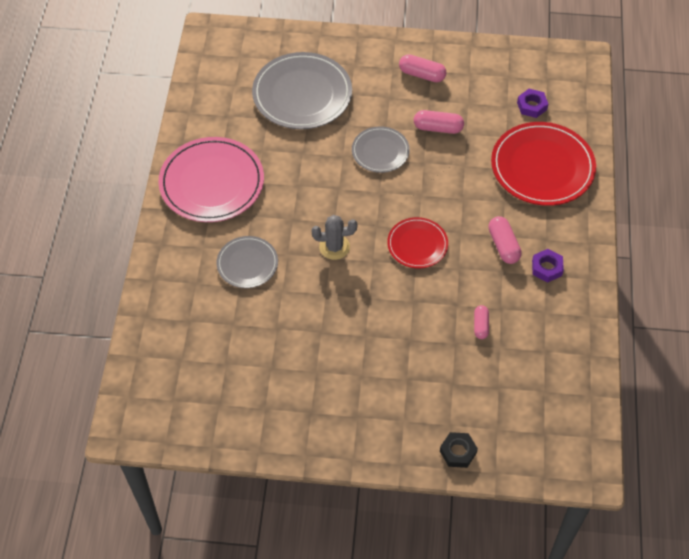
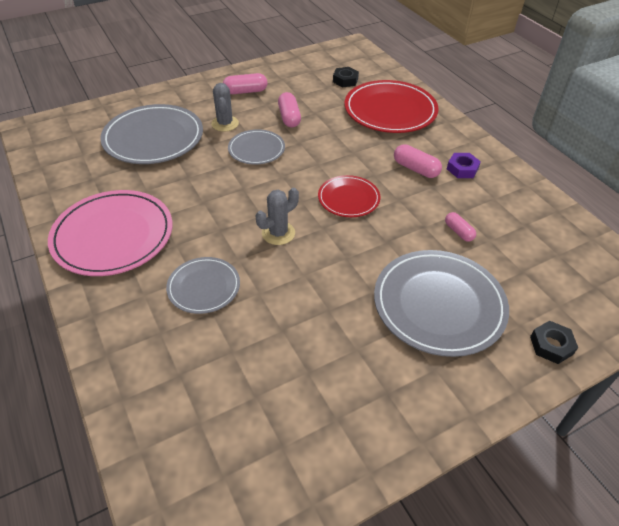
camera: 35 degrees left, 10 degrees down
(374, 107) = (225, 124): none -> grey cactus
(405, 374) = (439, 304): none -> grey plate
(438, 128) = (289, 117): pink capsule -> pink capsule turned 75 degrees counterclockwise
(532, 106) = (345, 80): purple nut -> black nut

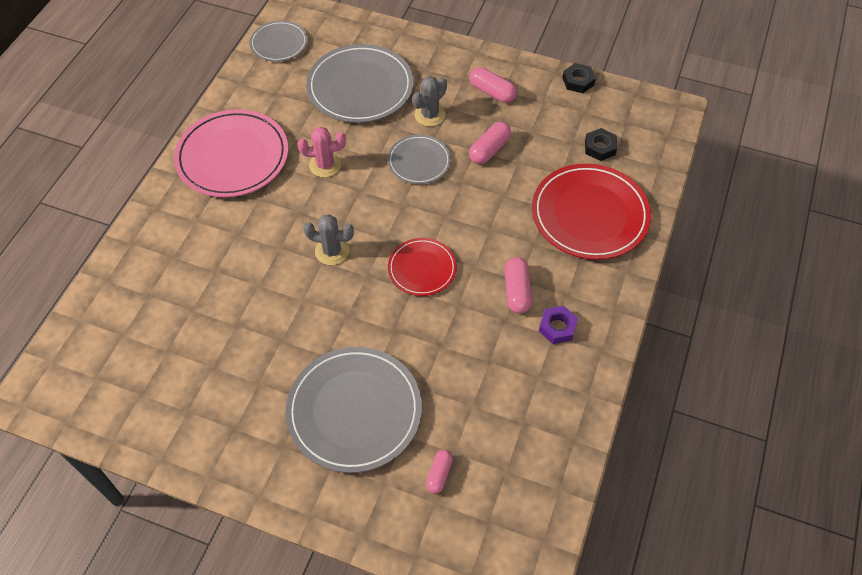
camera: 50 degrees right, 10 degrees up
(195, 192) = (325, 165): none -> pink cactus
(204, 287) = (234, 248): grey plate -> grey plate (279, 43)
(458, 232) = (459, 375): pink capsule -> pink capsule (439, 474)
(551, 345) = (381, 518): black nut -> black nut (578, 81)

